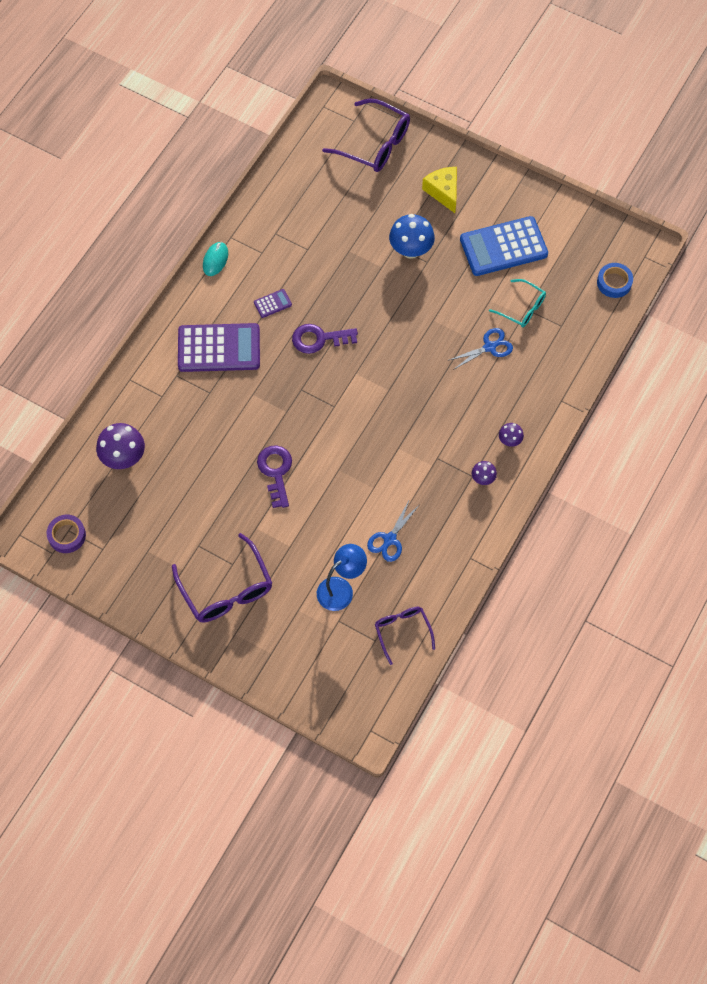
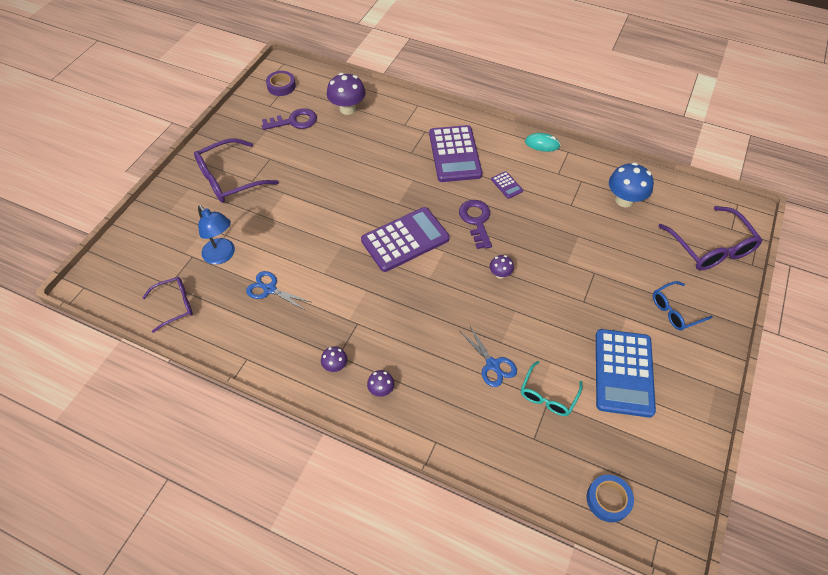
camera: 85 degrees right, 10 degrees down
(276, 472) = (338, 201): purple key -> purple key (294, 121)
(337, 408) = (405, 240): none -> purple calculator
(374, 144) = (710, 247): purple glasses -> purple glasses turned 45 degrees counterclockwise
(389, 327) = (500, 274): none -> purple mushroom
(411, 250) = (594, 286): blue mushroom -> blue mushroom (624, 200)
(443, 192) = (675, 311): yellow cheese -> blue glasses
(503, 247) = (623, 372): blue calculator -> blue calculator turned 150 degrees counterclockwise

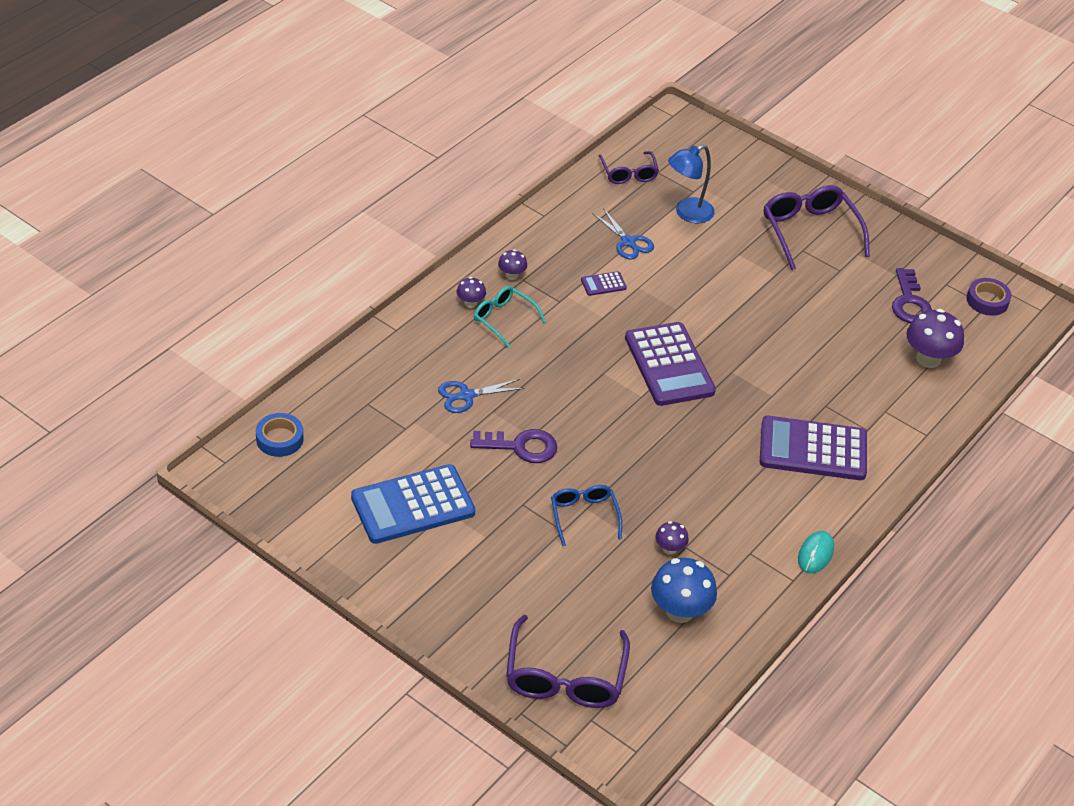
camera: 100 degrees right, 10 degrees down
(269, 289) = (628, 242): blue scissors -> blue scissors turned 105 degrees clockwise
(476, 220) = (683, 439): purple key -> purple key (521, 446)
(500, 274) = (589, 438): purple mushroom -> purple mushroom (670, 549)
(506, 185) = (739, 488): purple calculator -> purple calculator (603, 284)
(548, 395) = (411, 430): turquoise glasses -> turquoise glasses (503, 319)
(623, 372) = (413, 505): blue calculator -> blue calculator turned 45 degrees counterclockwise
(675, 311) = (477, 590): blue glasses -> blue glasses (584, 516)
(710, 247) = (565, 677): purple glasses -> purple glasses turned 75 degrees counterclockwise

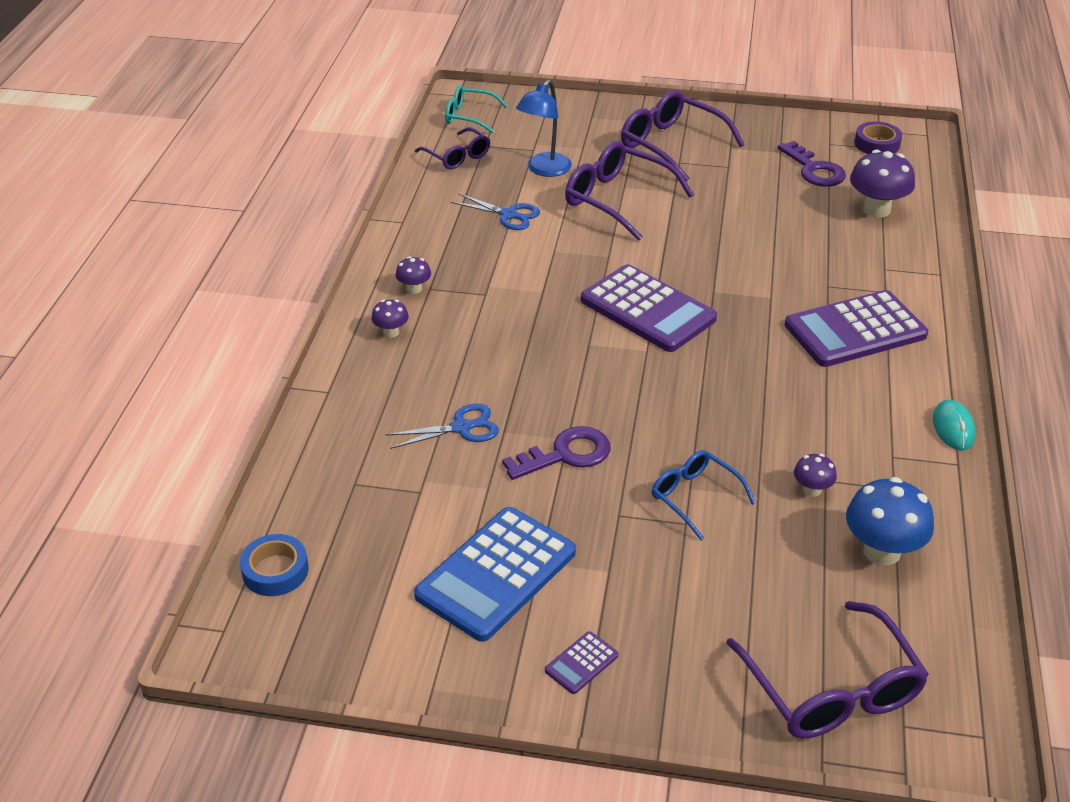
camera: 25 degrees left, 5 degrees down
(466, 396) = (462, 427): blue scissors -> blue scissors turned 150 degrees counterclockwise
(503, 319) = (440, 334): turquoise glasses -> turquoise glasses (469, 116)
(603, 284) = (516, 261): purple calculator -> purple calculator (581, 663)
(723, 263) = (617, 200): none -> purple glasses

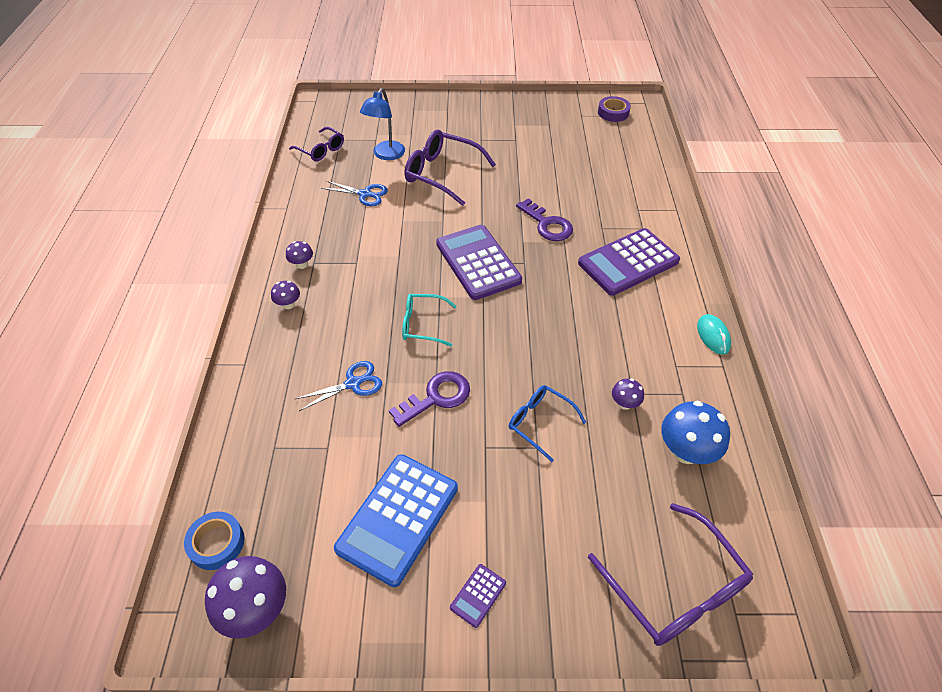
camera: 10 degrees left, 10 degrees up
(469, 116) = (326, 117): turquoise glasses -> turquoise glasses (422, 324)
(647, 310) = (478, 262): purple calculator -> purple calculator turned 150 degrees counterclockwise
(671, 145) = (473, 126): purple glasses -> none
(814, 170) = (575, 136): purple key -> purple key (547, 224)
(876, 209) = (623, 163): purple mushroom -> purple mushroom (256, 609)

